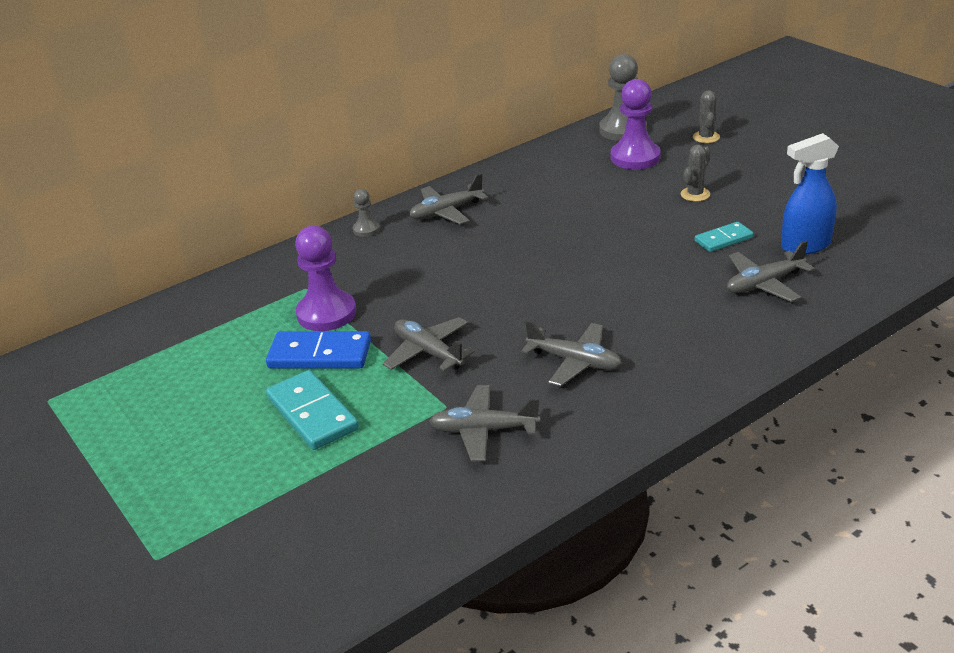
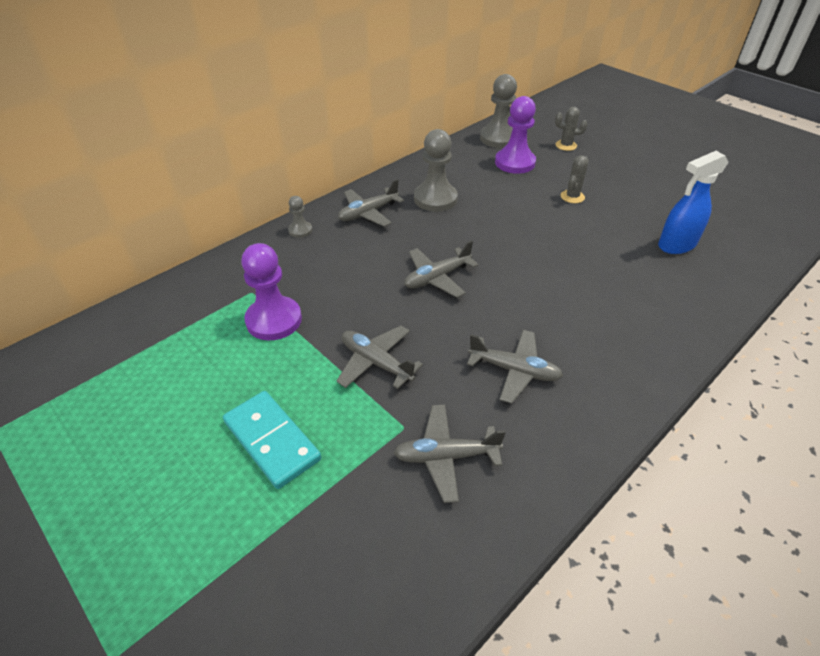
camera: 10 degrees left, 10 degrees up
(320, 355) = (272, 368): blue domino -> none
(528, 197) = (435, 199): none -> grey pawn
(706, 137) = (566, 145): grey cactus -> grey cactus turned 75 degrees counterclockwise
(723, 239) = (608, 239): turquoise domino -> none
(764, 284) = (656, 283): grey plane -> grey plane (437, 278)

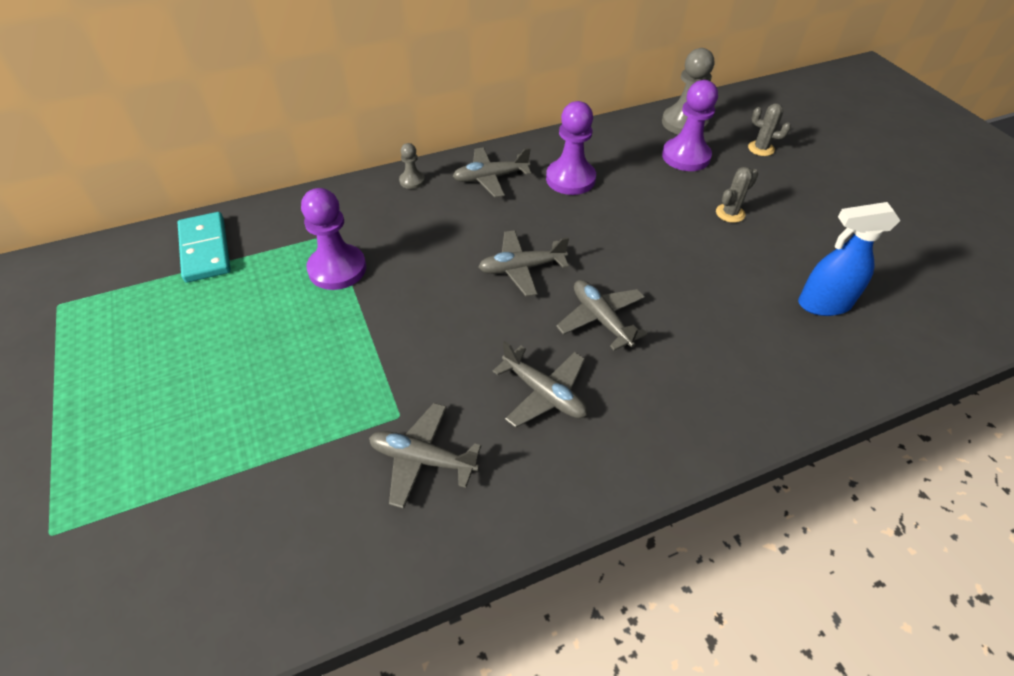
camera: 20 degrees right, 5 degrees up
(271, 441) = (272, 388): turquoise domino -> turquoise domino (205, 250)
(376, 362) = (409, 341): grey plane -> grey plane (601, 319)
(435, 199) = (570, 179): grey pawn -> purple pawn

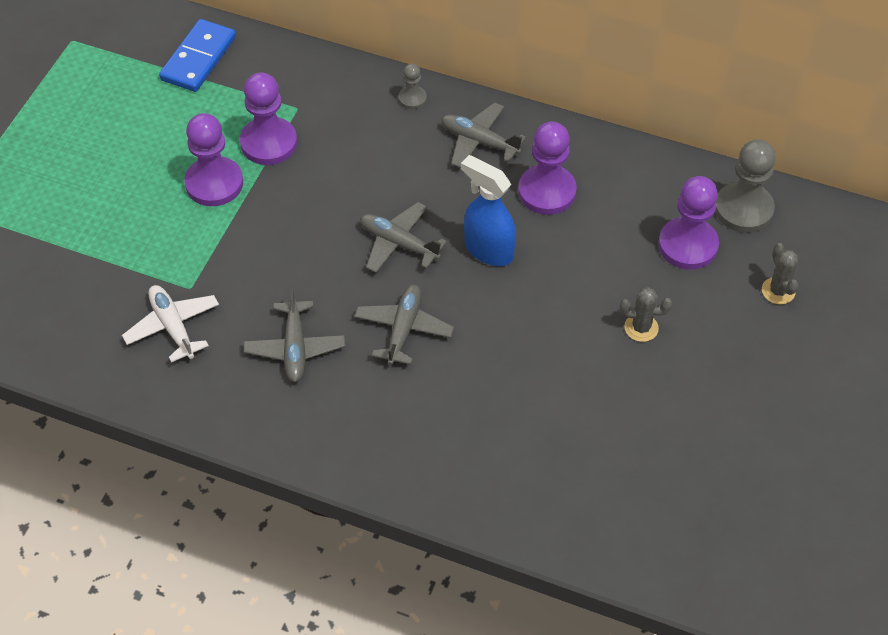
camera: 45 degrees right, 5 degrees up
(205, 250) = (198, 58): turquoise domino -> blue domino
(324, 324) = (214, 183): none -> purple pawn
(422, 459) = (173, 327): grey plane -> white plane
(823, 304) = (594, 458): blue spray bottle -> blue spray bottle (488, 250)

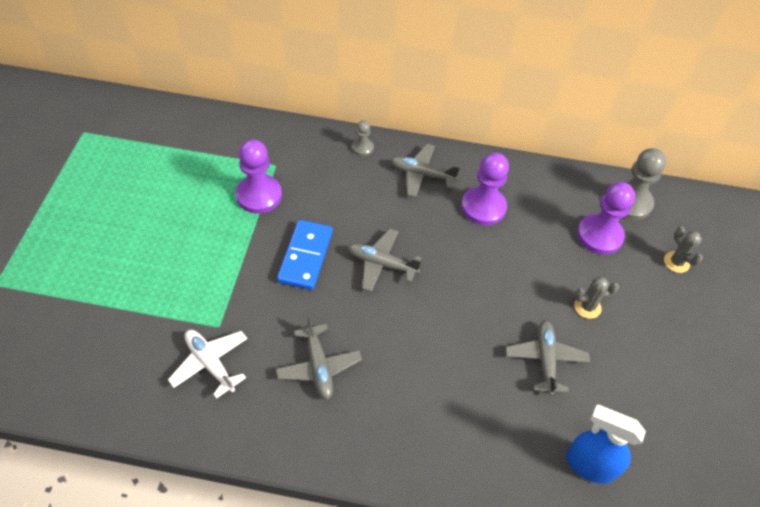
camera: 15 degrees left, 0 degrees up
(198, 58) = (189, 135): blue domino -> blue domino (305, 256)
(214, 183) = (221, 234): purple pawn -> none
(403, 329) = (404, 336): grey plane -> grey plane (545, 360)
(488, 250) = (452, 259): blue spray bottle -> blue spray bottle (589, 465)

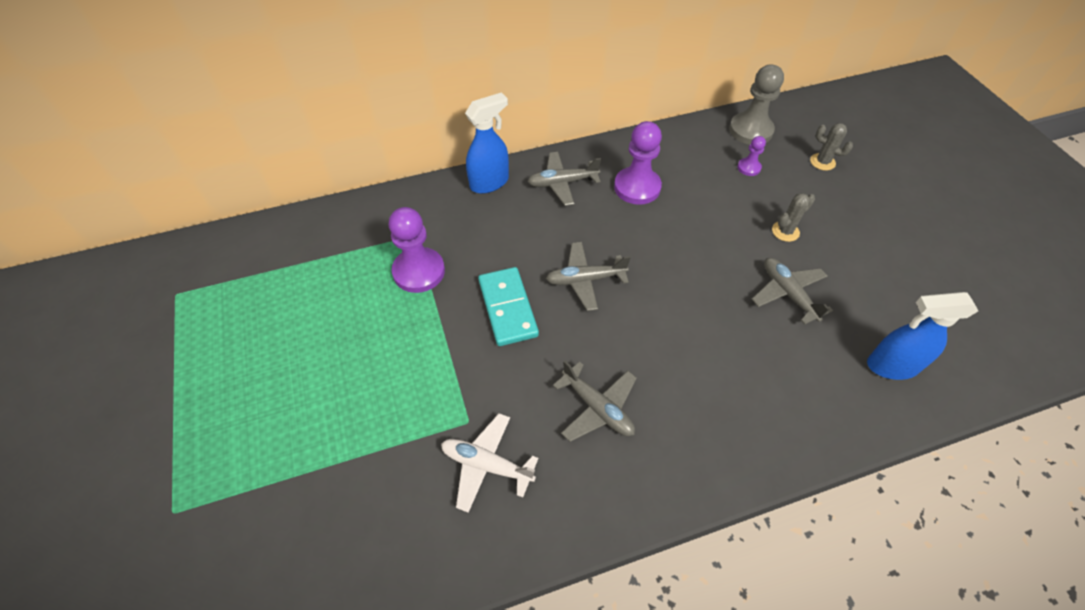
camera: 25 degrees left, 0 degrees up
(305, 256) = (507, 308): blue domino -> turquoise domino
(362, 148) = (490, 182): grey pawn -> blue spray bottle
(599, 235) = (749, 168): purple pawn -> purple pawn, size x0.51

